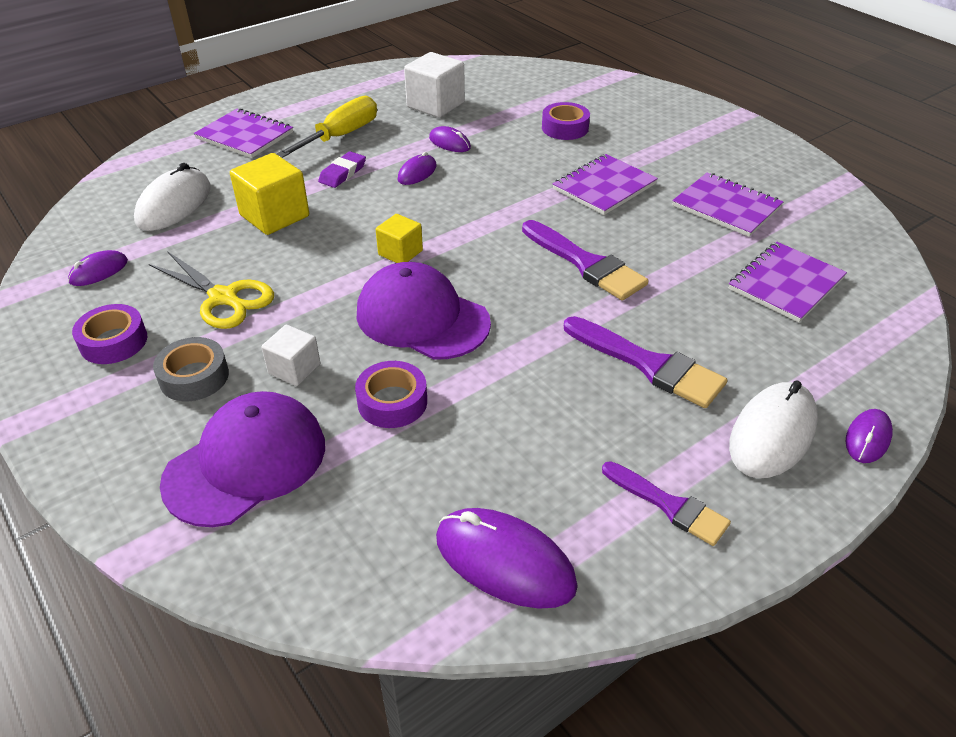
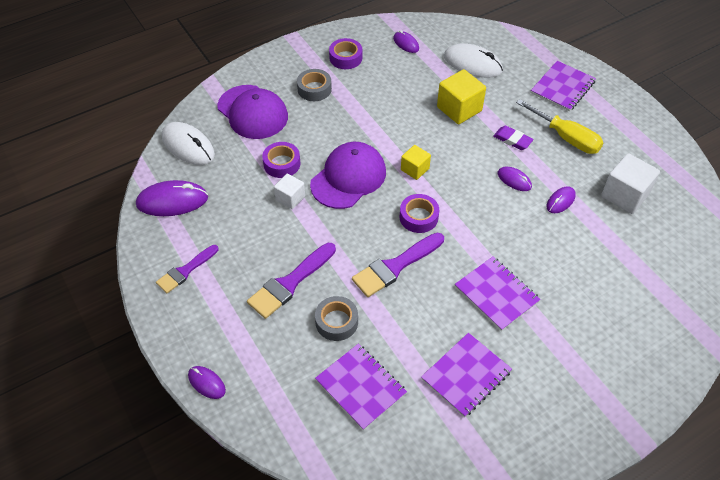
camera: 95 degrees right, 10 degrees up
(224, 298) = (377, 94): yellow scissors -> none
(294, 369) = (314, 125): white cube -> white cube (290, 198)
(505, 561) = (172, 201): purple mouse -> purple mouse turned 45 degrees clockwise
(565, 128) = (593, 281): purple tape -> purple tape (418, 217)
(698, 311) = (336, 322): none -> grey tape
(772, 434) = (221, 333): white mouse -> white mouse (188, 146)

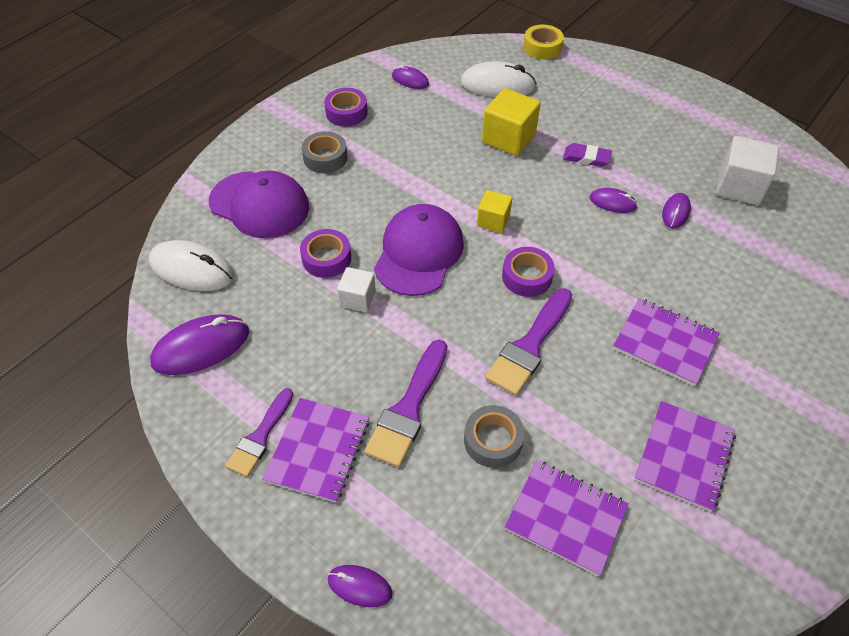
camera: 20 degrees left, 0 degrees up
(525, 41) = (542, 47): none -> yellow tape
(562, 87) = (609, 87): purple notebook -> purple notebook (318, 450)
(566, 138) = (643, 140): yellow screwdriver -> none

